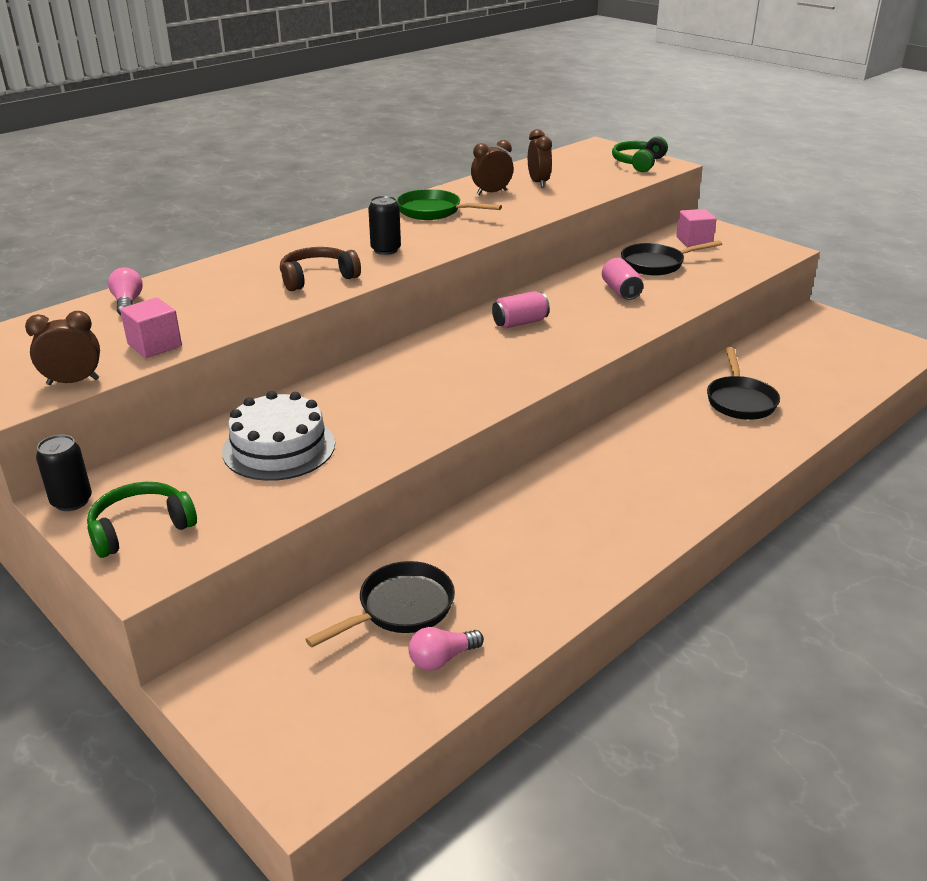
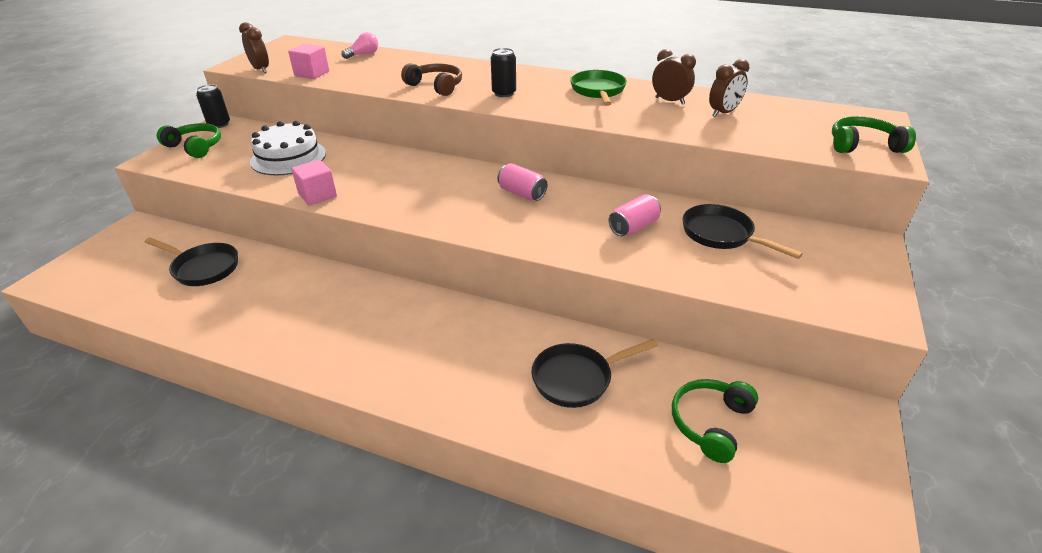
camera: 65 degrees right, 5 degrees up
(442, 659) = (153, 297): pink light bulb -> none
(694, 241) = (815, 247): pink cube -> pink cube (317, 195)
(808, 364) = (710, 423): none -> green headphones

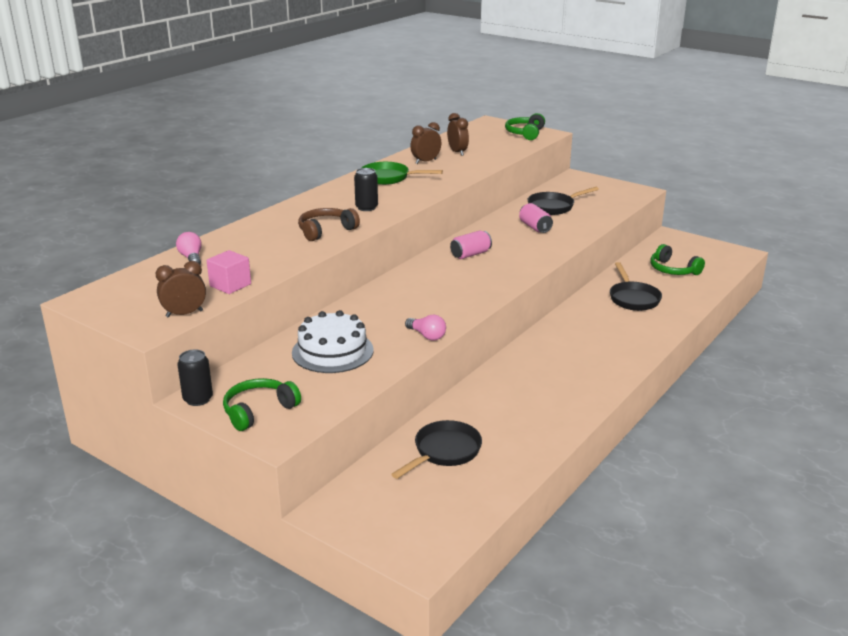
camera: 75 degrees left, 10 degrees down
(317, 195) = (427, 336): pink cube -> pink light bulb

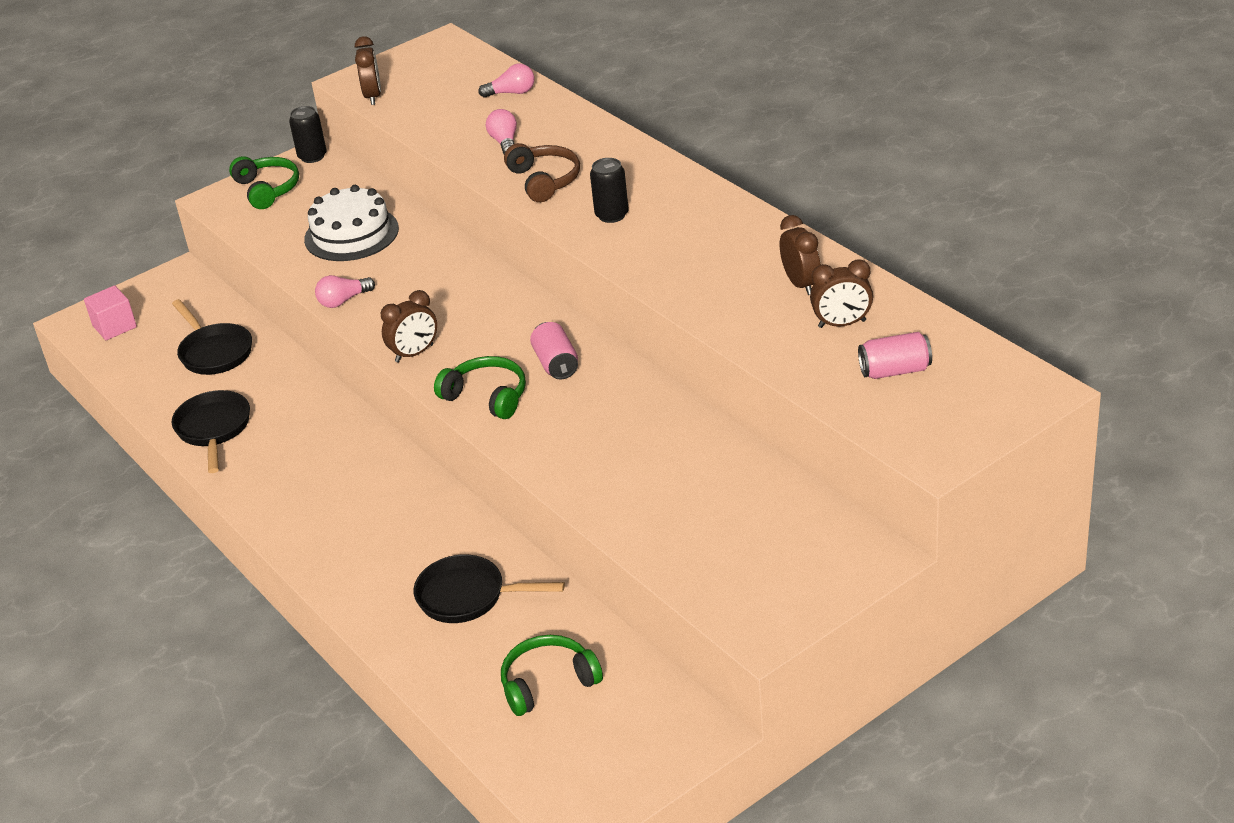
camera: 110 degrees right, 10 degrees up
(230, 285) = (423, 119): pink cube -> pink cube (114, 326)
(271, 250) = (505, 142): none -> pink light bulb
(389, 178) = (731, 241): green pan -> none
(479, 298) = (414, 353): none -> brown clock
(525, 133) = (941, 426): green headphones -> green headphones (487, 396)
(535, 227) = (630, 448): pink can -> pink can (895, 371)
(554, 207) = (716, 489): black pan -> black pan (214, 429)

